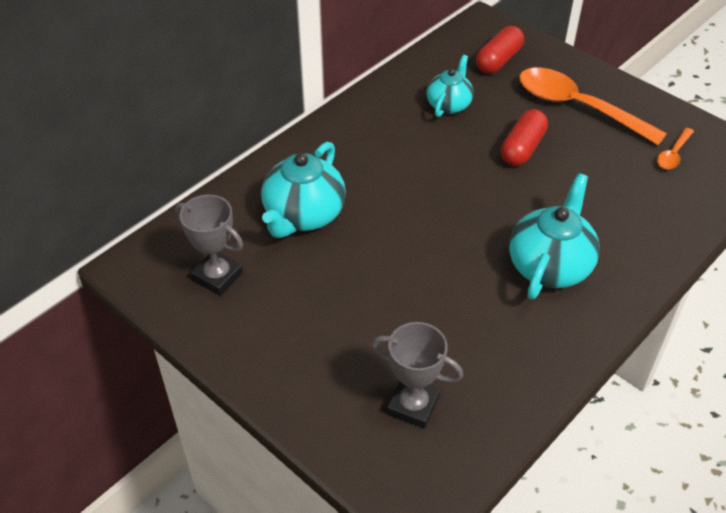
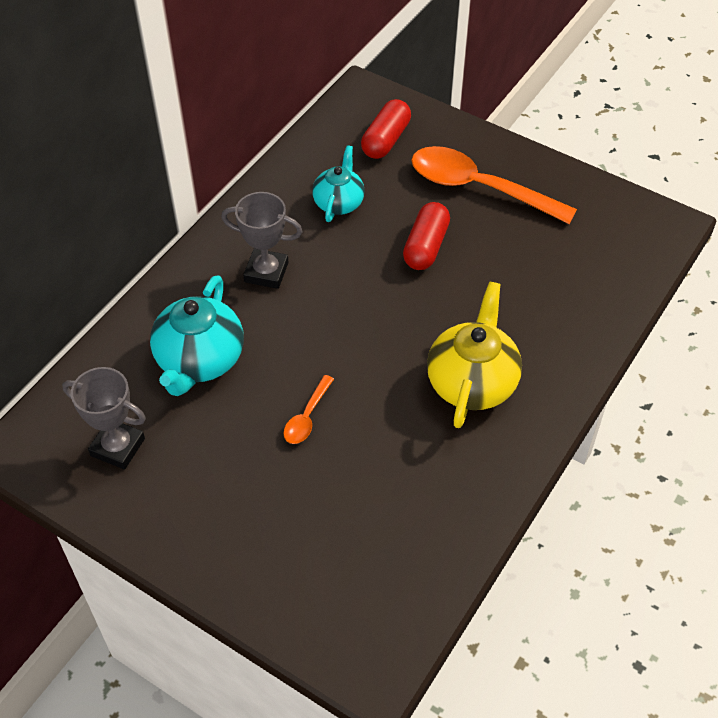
camera: 10 degrees left, 5 degrees up
(413, 405) = (351, 562): grey trophy -> grey trophy (266, 272)
(550, 265) = (472, 382): turquoise teapot -> yellow teapot
(673, 154) = (586, 233): orange spoon -> orange spoon (307, 417)

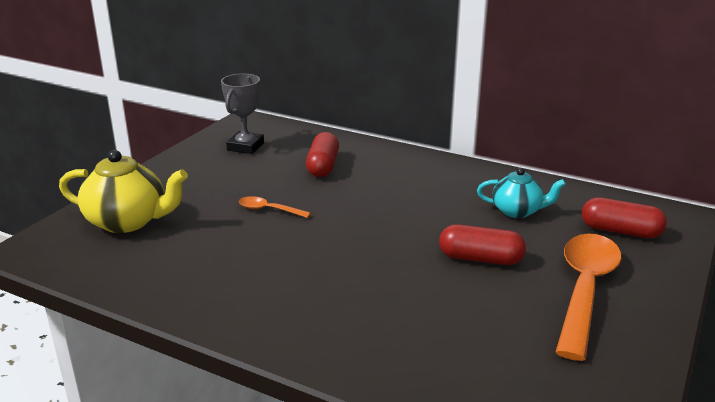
camera: 85 degrees right, 25 degrees down
(199, 360) = (323, 166): turquoise teapot -> red capsule
(266, 272) = (419, 184): grey trophy -> none
(472, 382) = (308, 290): yellow teapot -> yellow teapot (128, 221)

